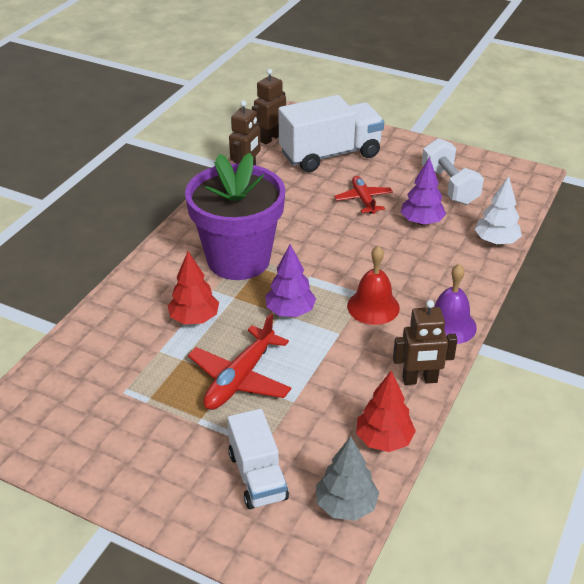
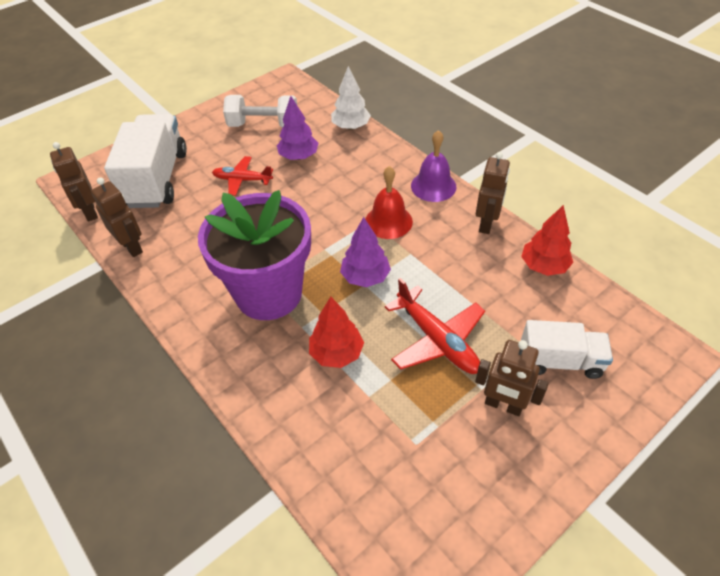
camera: 65 degrees left, 10 degrees up
(185, 442) = (503, 405): none -> brown robot
(346, 505) = (605, 312): grey tree -> none

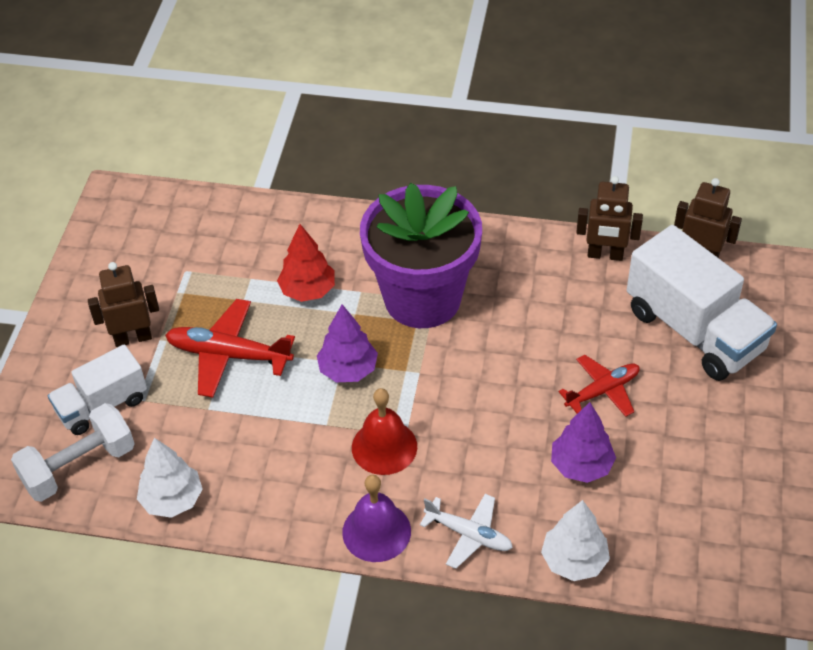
camera: 140 degrees right, 0 degrees up
(263, 125) = (686, 484): white dumbbell -> white dumbbell (79, 467)
(387, 160) = (469, 534): none -> white plane
(486, 223) = (271, 517): brown robot -> none
(544, 266) = (172, 500): red tree -> white tree

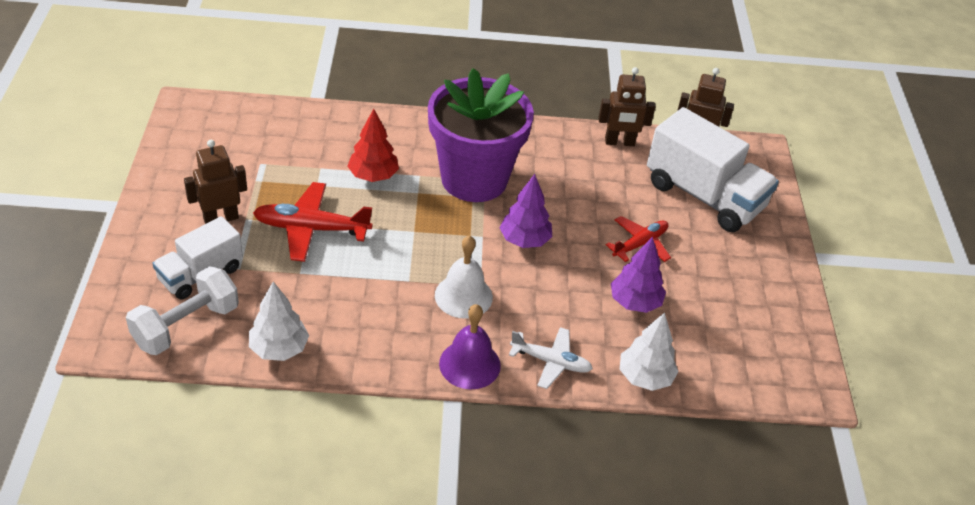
camera: 15 degrees left, 5 degrees down
(348, 370) = (420, 236): purple tree -> purple tree (524, 240)
(384, 447) = (463, 296): red bell -> white bell

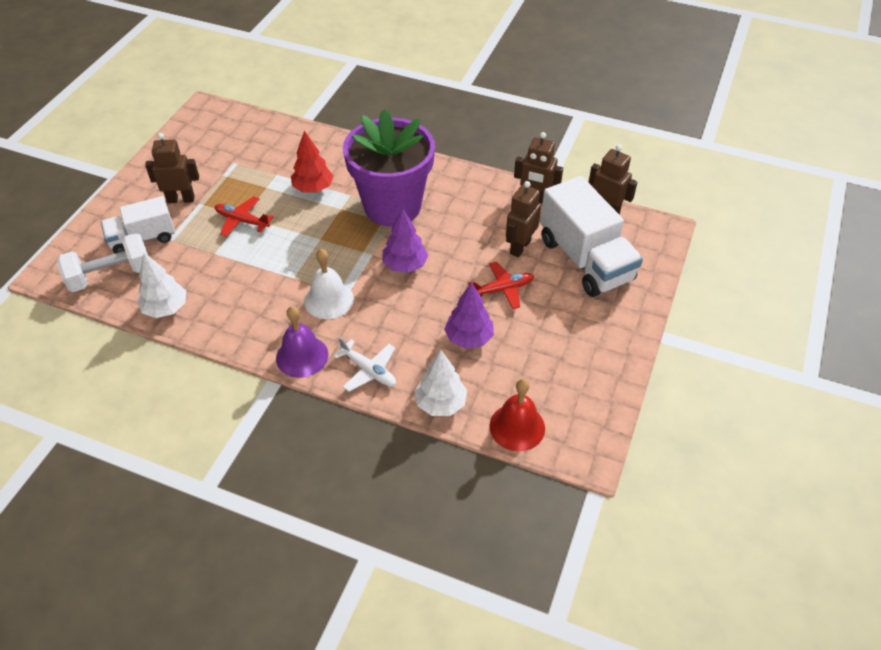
camera: 25 degrees right, 5 degrees up
(311, 229) = (242, 221): red plane -> red plane, size x0.66
(632, 196) = (520, 247): none -> brown robot
(733, 381) = (517, 427): none -> red bell

